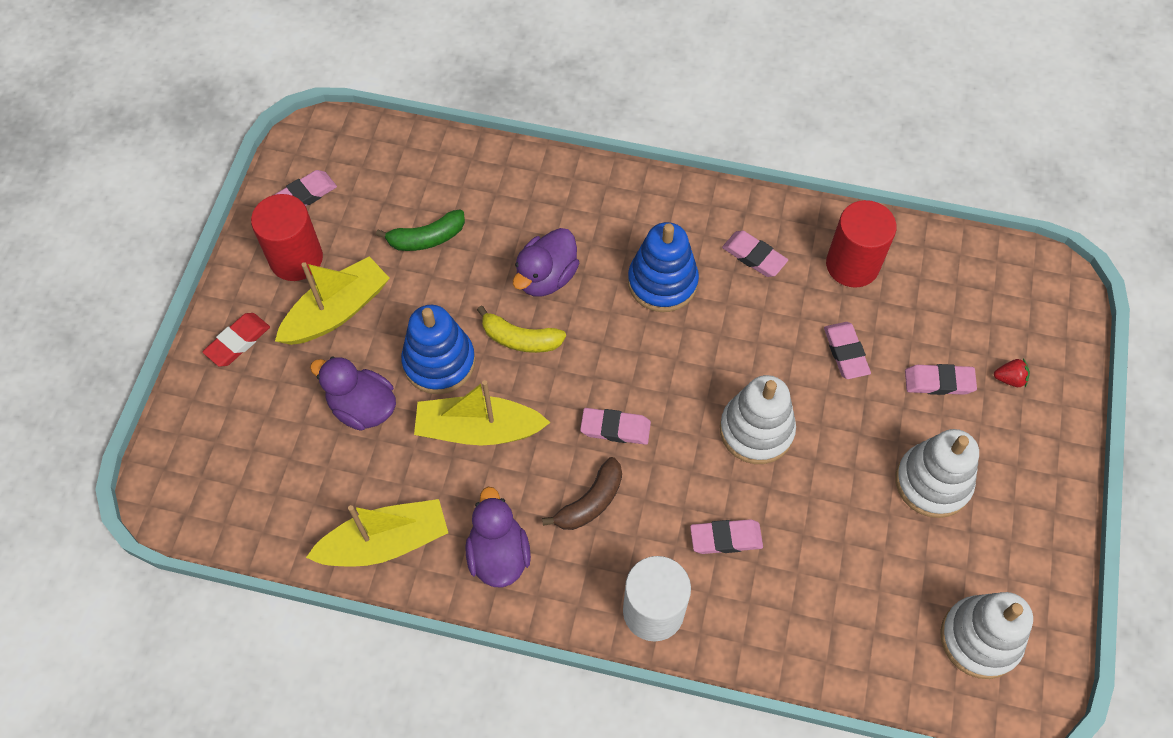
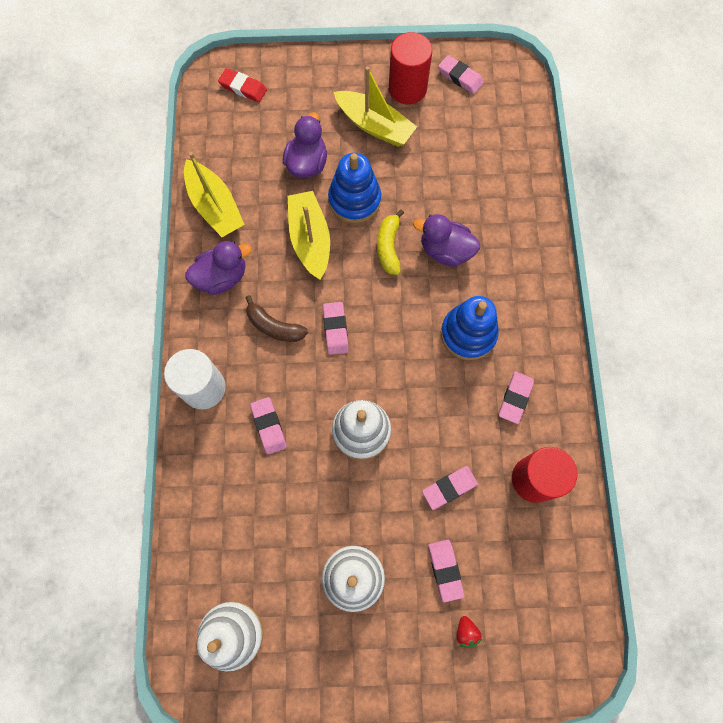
camera: 75 degrees right, 10 degrees up
(238, 342) = (334, 76): red eraser -> red eraser (243, 88)
(426, 238) = (451, 163): green banana -> none

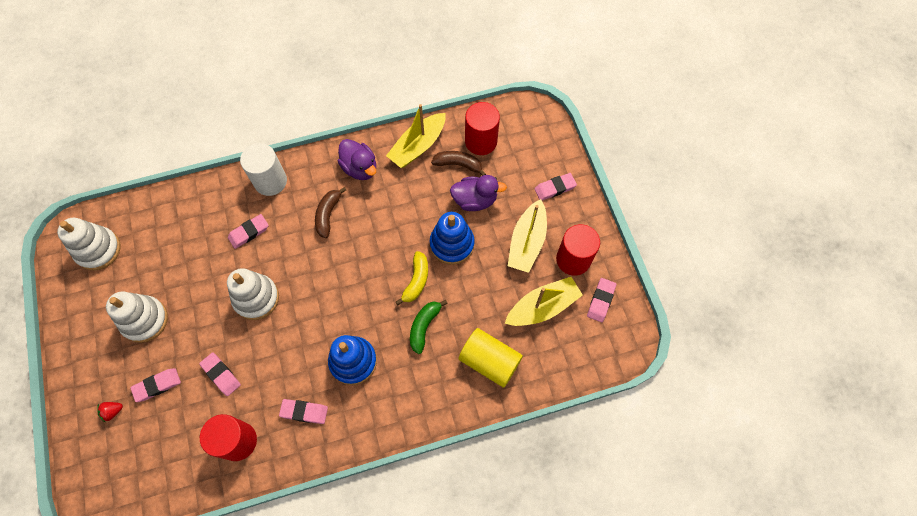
camera: 75 degrees right, 5 degrees down
(233, 139) = (481, 141): none -> red cylinder
(243, 88) = (530, 135): red eraser -> none
(255, 169) = (458, 164): none -> brown banana
(310, 239) = (407, 220): yellow boat -> yellow boat (542, 307)
(335, 329) = (335, 258): pink eraser -> pink eraser (555, 188)
(389, 247) = (416, 281): yellow banana -> yellow banana turned 120 degrees clockwise
(445, 251) = (424, 326): purple duck -> green banana
(500, 196) = (489, 361): none -> yellow cylinder

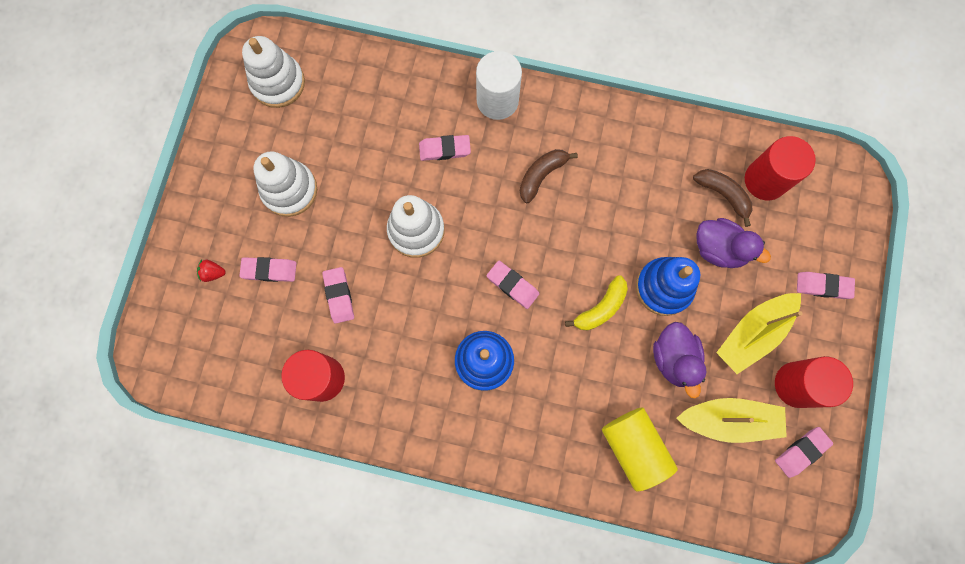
camera: 30 degrees right, 10 degrees up
(304, 412) = (405, 387): pink eraser -> pink eraser (512, 285)
(360, 168) = (606, 138): purple duck -> purple duck (674, 359)
(418, 146) = (687, 146): yellow boat -> none
(424, 326) = (582, 366): green banana -> none

